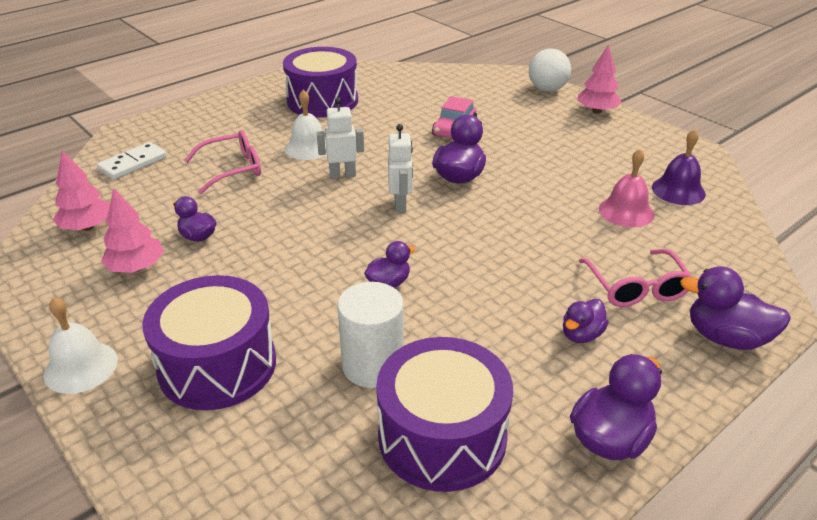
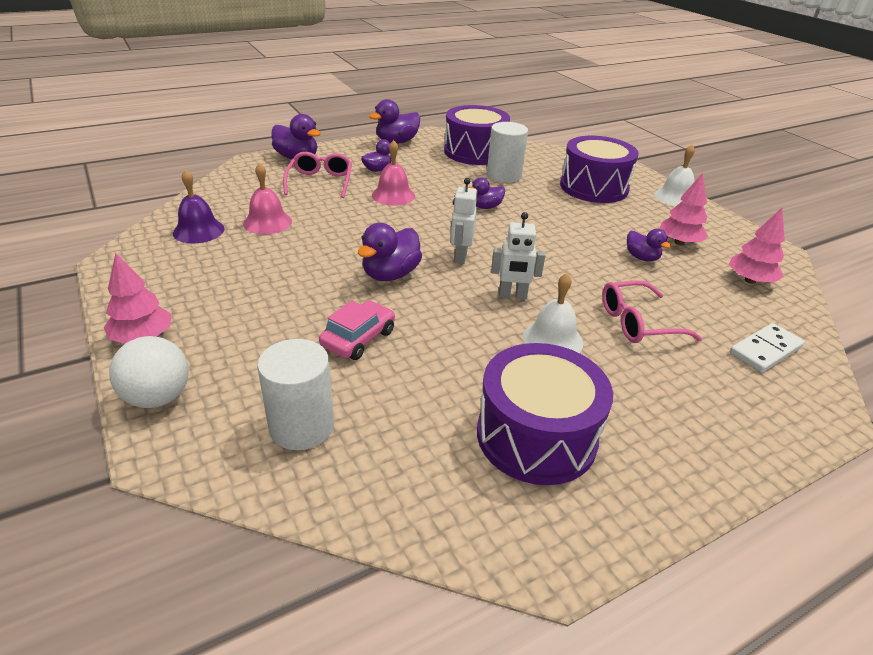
camera: 170 degrees left, 0 degrees up
(457, 89) = (301, 426): none -> white cylinder
(521, 281) = (393, 195): none -> pink bell

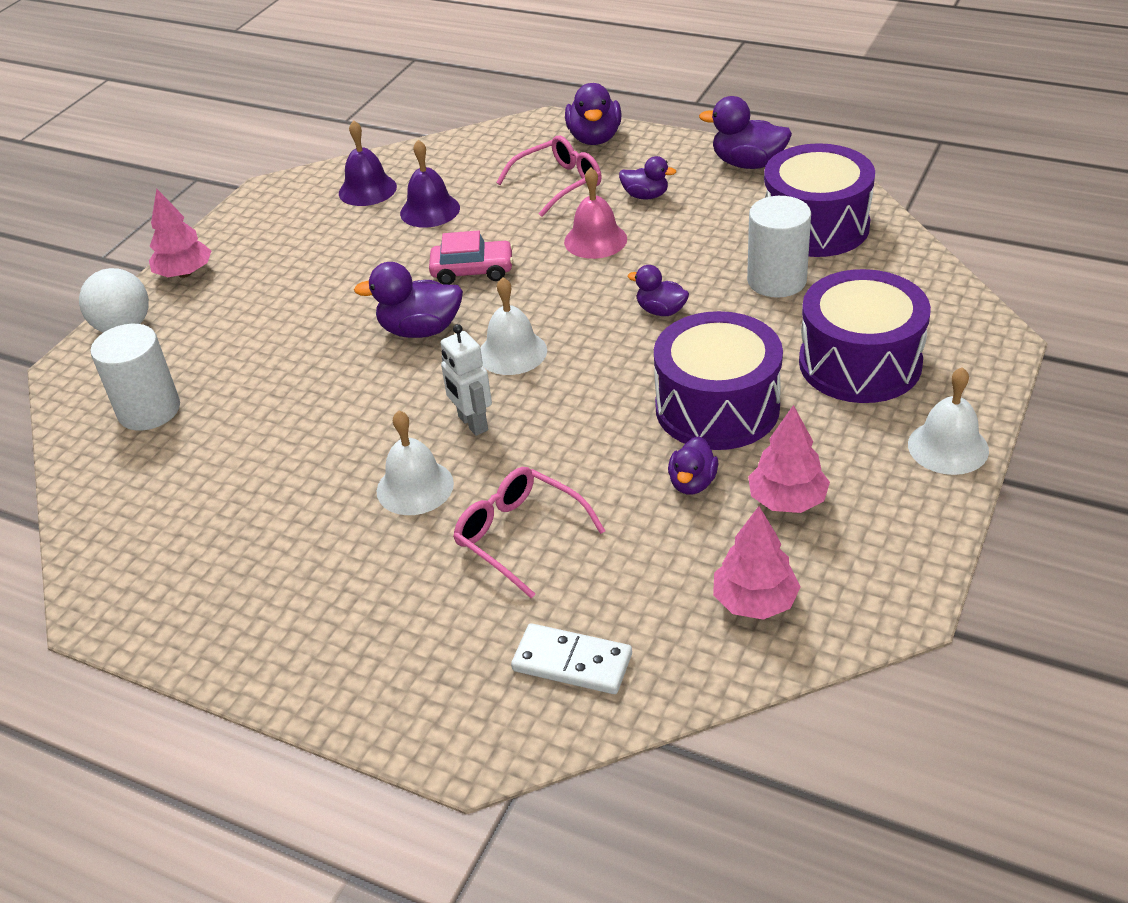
camera: 60 degrees right, 5 degrees up
(267, 222) = (430, 210): pink bell -> purple bell
(358, 338) = (291, 372): pink car -> pink car (472, 271)
(460, 257) = (512, 352): white robot -> white bell
(536, 436) = (246, 541): purple drum -> purple drum (717, 407)

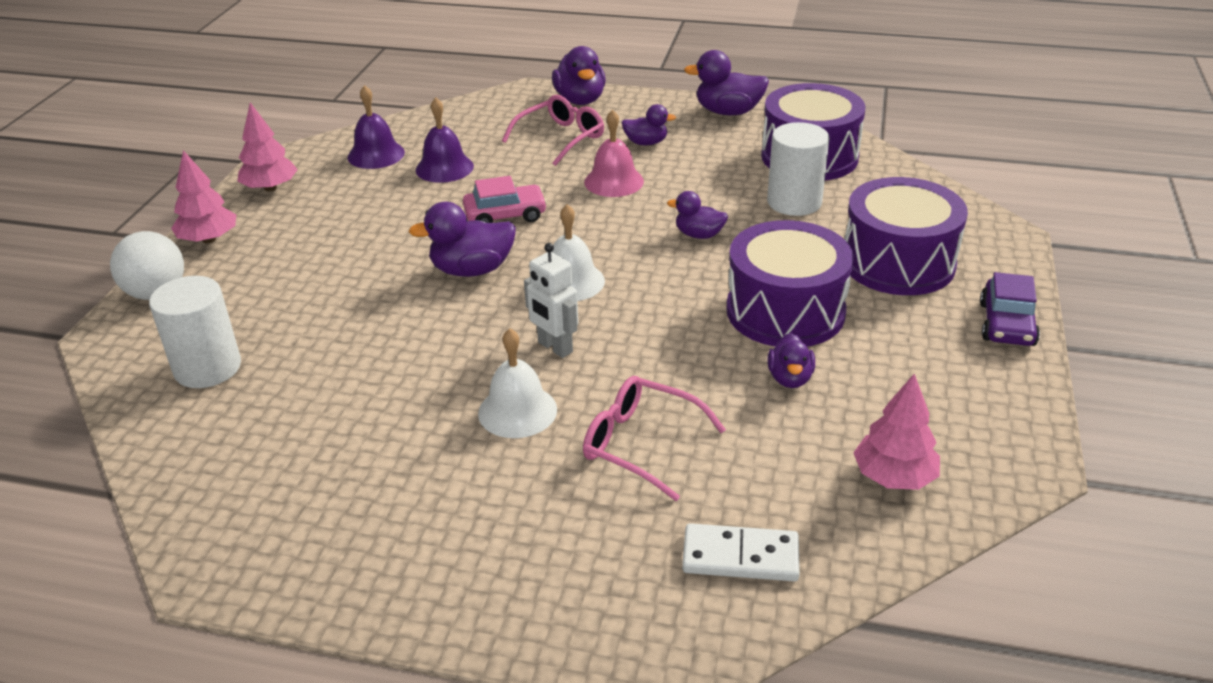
camera: 15 degrees left, 5 degrees down
(787, 500) = (884, 384): pink tree -> pink tree (270, 188)
(948, 447) = (1007, 324): white bell -> purple car

